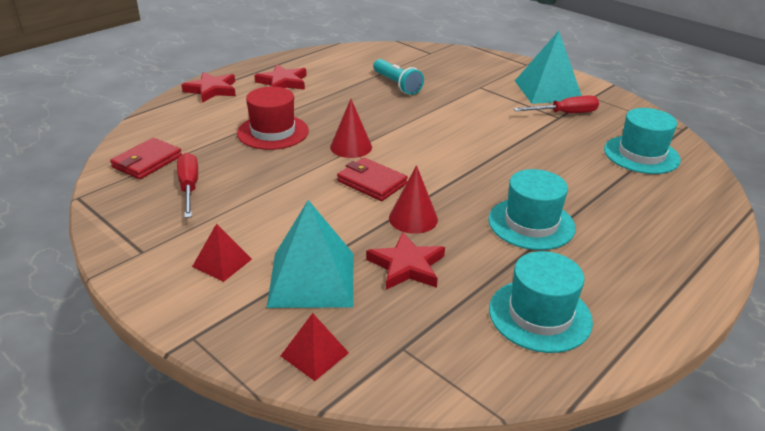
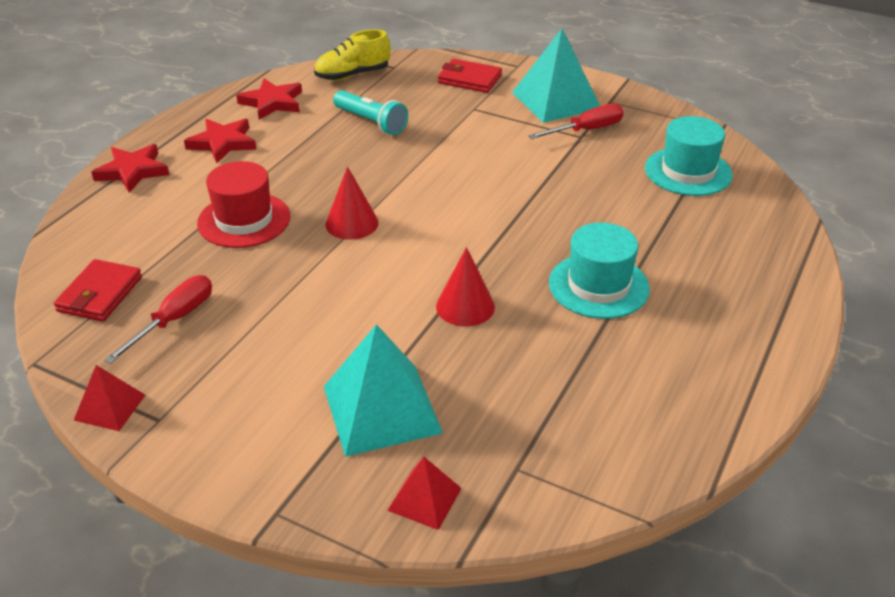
camera: 15 degrees left, 5 degrees up
(189, 187) = (174, 320): red screwdriver -> red screwdriver turned 60 degrees clockwise
(222, 262) = (265, 412): red pyramid -> red pyramid (110, 407)
(372, 182) = (398, 268): red wallet -> red wallet (469, 79)
(397, 54) = (352, 75): none -> yellow shoe
(407, 266) = (482, 368): red star -> red star (272, 102)
(540, 315) = (646, 396): turquoise hat -> none

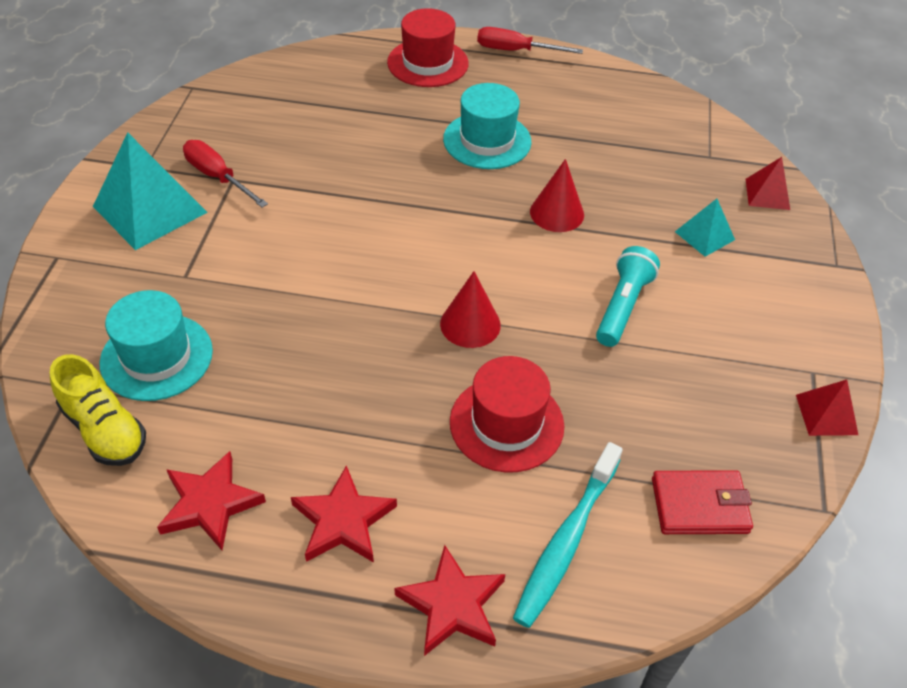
camera: 110 degrees left, 10 degrees up
(131, 224) = (566, 541): none -> turquoise toothbrush
(174, 320) = (695, 416): red screwdriver -> red screwdriver (515, 51)
(371, 122) = (243, 368): turquoise flashlight -> turquoise flashlight (622, 306)
(381, 409) = (704, 235): turquoise pyramid -> turquoise pyramid, size x0.52
(469, 79) = (103, 296): red wallet -> none
(688, 172) = (283, 104): turquoise hat -> turquoise hat (156, 357)
(755, 272) = (428, 63): none -> red hat

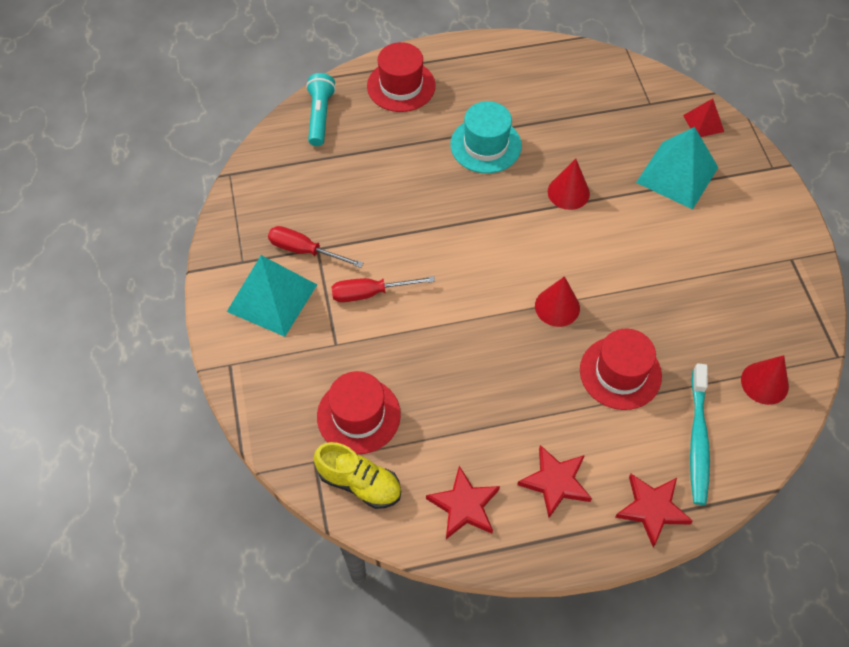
camera: 20 degrees left, 10 degrees up
(156, 357) = (358, 415): turquoise hat -> red hat
(515, 51) = (461, 51): red screwdriver -> red screwdriver (370, 293)
(622, 306) = (650, 254): turquoise flashlight -> turquoise flashlight (320, 116)
(699, 505) = (764, 383): red wallet -> red cone
(704, 235) = (677, 175): turquoise pyramid -> turquoise pyramid, size x1.92
(826, 414) = (812, 288): red pyramid -> none

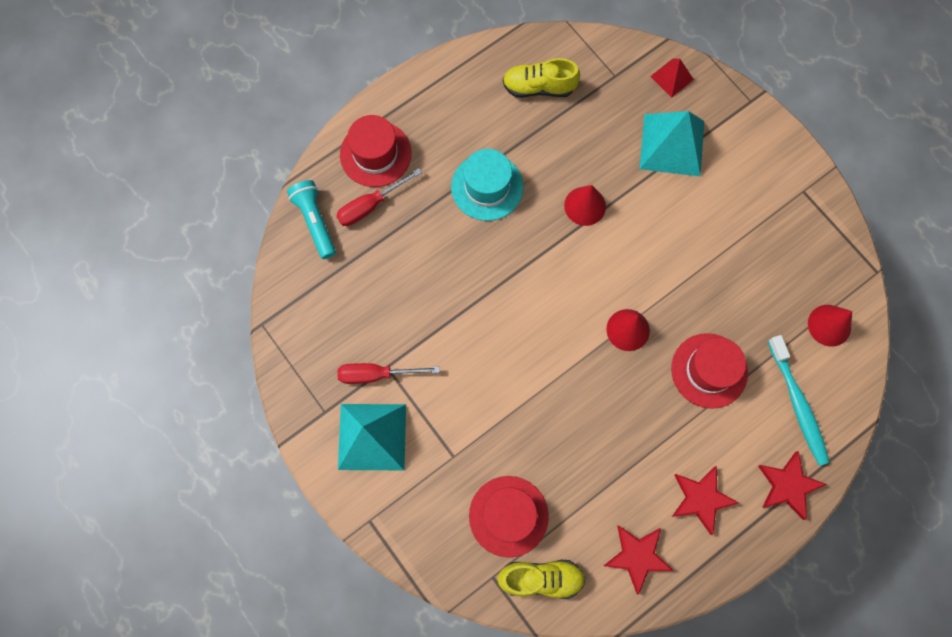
camera: 25 degrees left, 15 degrees up
(370, 293) = (458, 391): red screwdriver -> red screwdriver (370, 205)
(574, 88) = (539, 87): none -> yellow shoe

